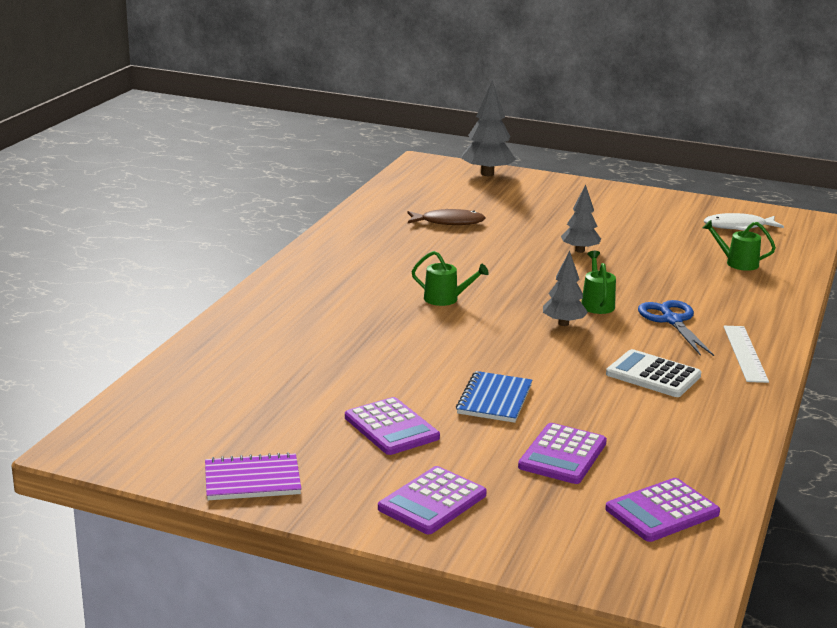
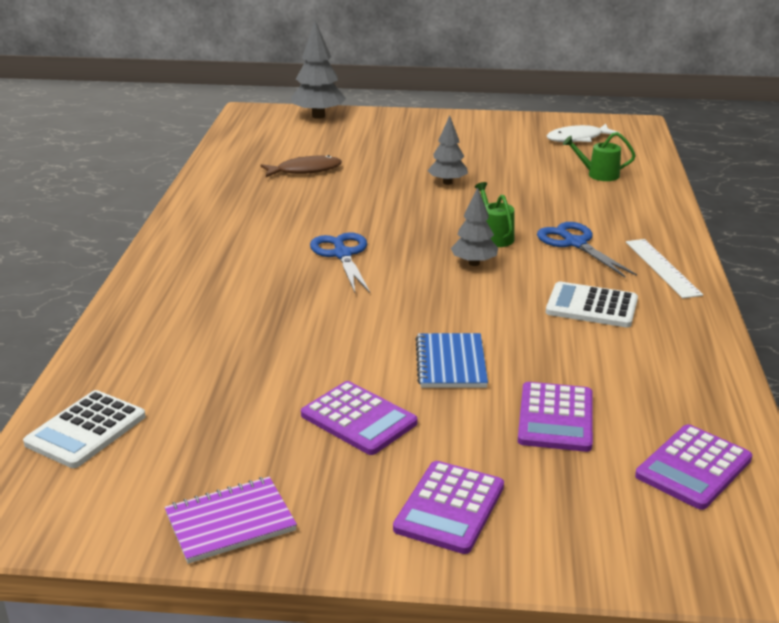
camera: 15 degrees left, 5 degrees up
(168, 399) = (86, 430): none -> white calculator
(445, 299) = (342, 254): green watering can -> blue scissors

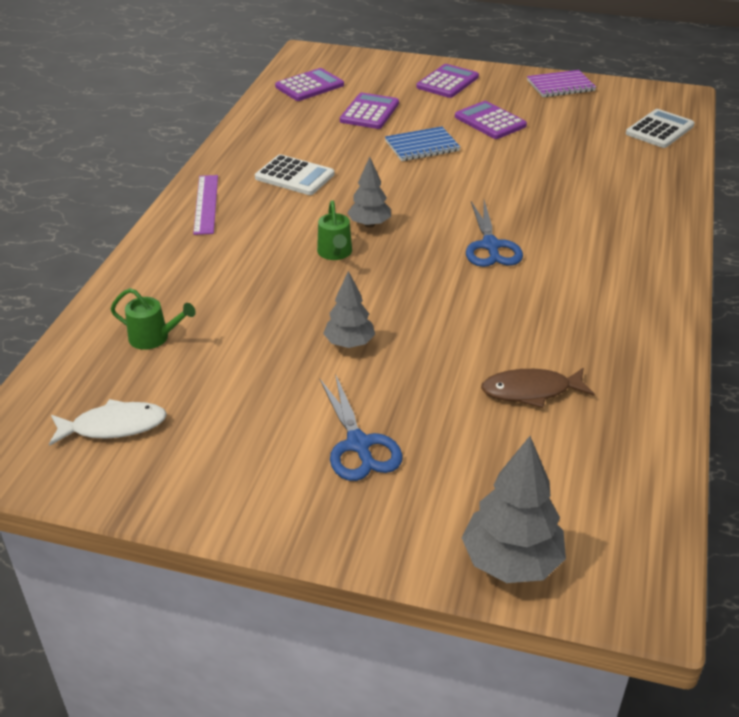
camera: 170 degrees left, 10 degrees up
(450, 363) = (422, 146): blue notebook -> blue notebook turned 60 degrees clockwise
(575, 243) = (262, 237): blue scissors -> blue scissors (358, 445)
(662, 268) = (206, 204): white ruler -> purple ruler

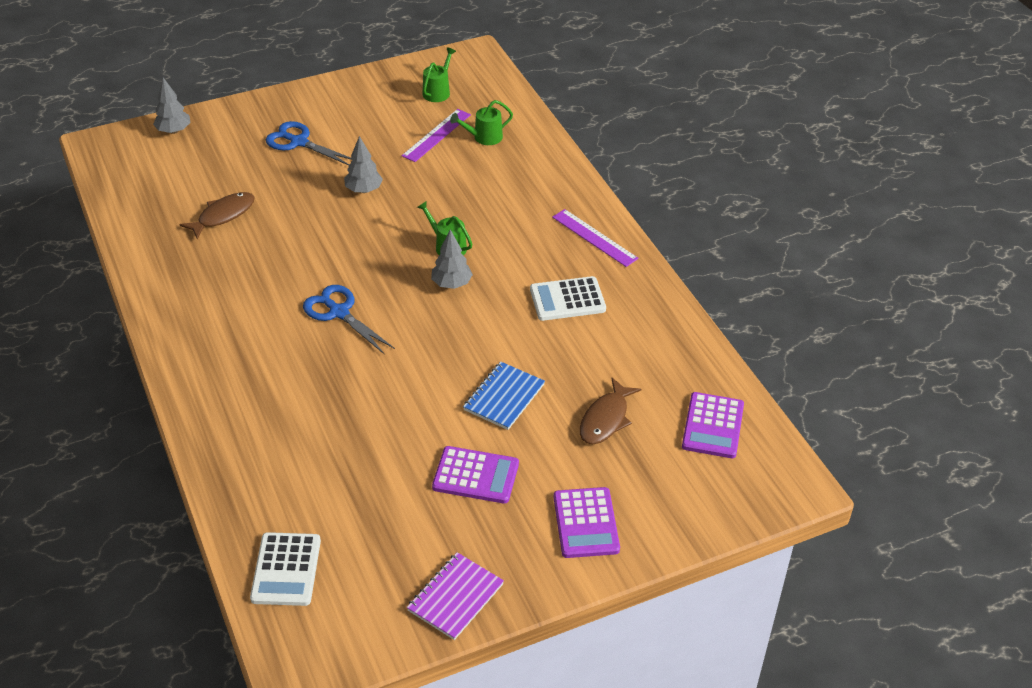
camera: 140 degrees right, 5 degrees up
(113, 426) = (438, 92): white fish -> green watering can
(196, 367) = (436, 135): none -> purple ruler
(369, 112) = (605, 419): purple calculator -> brown fish
(511, 562) = (174, 131): grey tree -> grey tree, size x0.64

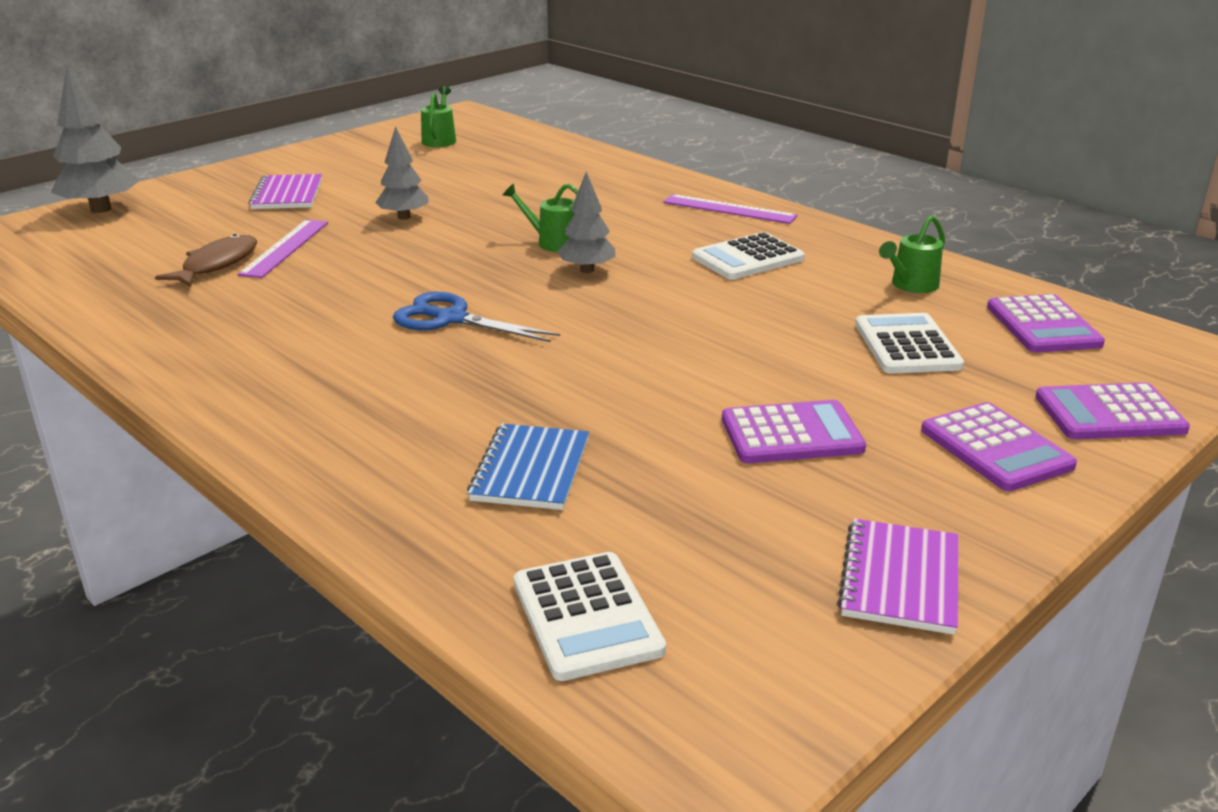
camera: 20 degrees left, 15 degrees down
(174, 131) = (101, 209): grey tree -> grey tree, size x1.57
(299, 142) = (287, 195): blue scissors -> purple notebook
(436, 135) = (464, 167): purple ruler -> purple ruler (285, 248)
(484, 137) = (525, 161): green watering can -> green watering can (911, 285)
(504, 397) = (753, 352): blue notebook -> blue notebook (530, 470)
(605, 419) = (907, 345): brown fish -> white calculator
(681, 517) = (1109, 414): none -> purple calculator

